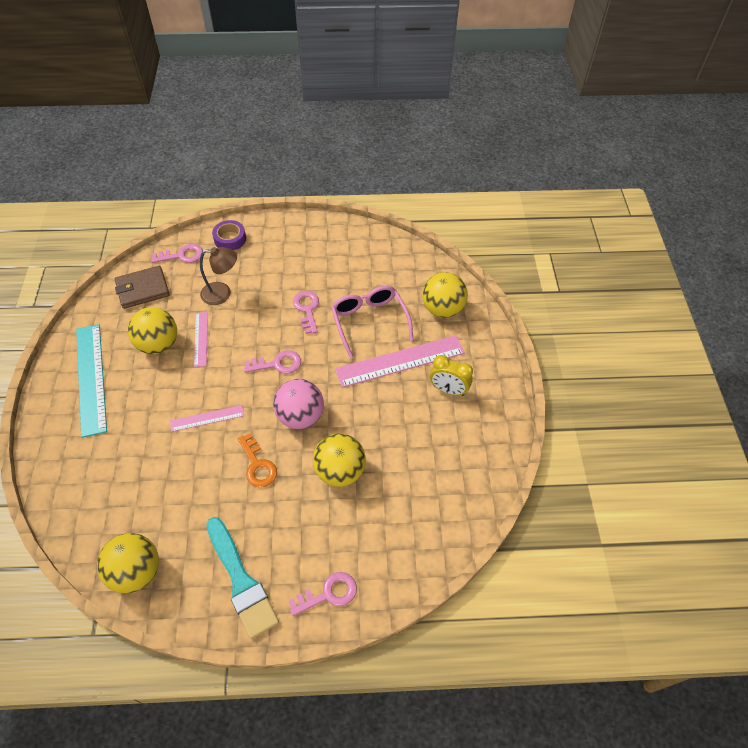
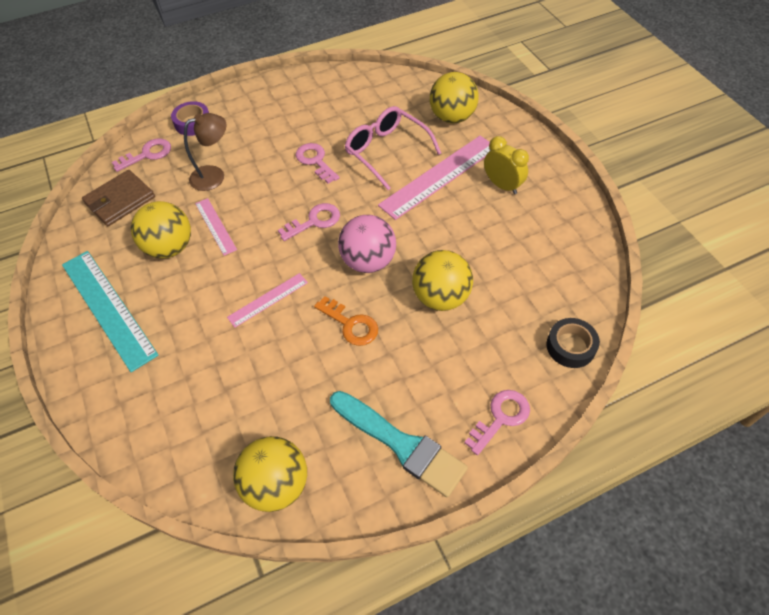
camera: 20 degrees left, 0 degrees up
(420, 558) = (570, 346): none -> black tape
(448, 390) = (502, 185): yellow clock -> yellow clock turned 135 degrees counterclockwise

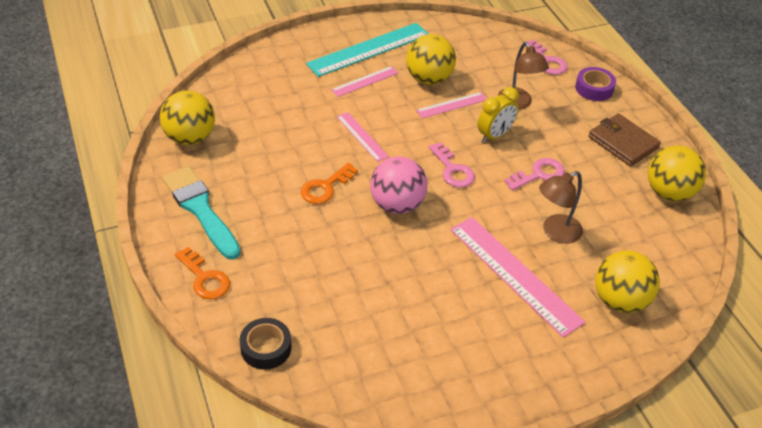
camera: 90 degrees right, 10 degrees down
(120, 200) = (487, 48): brown wallet -> brown wallet (623, 142)
(170, 306) = (365, 81): none -> pink ruler
(386, 151) = (555, 232): pink glasses -> brown lamp
(401, 444) = (200, 209): turquoise brush -> turquoise brush turned 105 degrees clockwise
(441, 297) = (345, 254): yellow ball -> yellow ball (669, 192)
(501, 418) = (204, 278): pink key -> orange key
(502, 185) = (498, 331): yellow clock -> yellow clock (494, 135)

